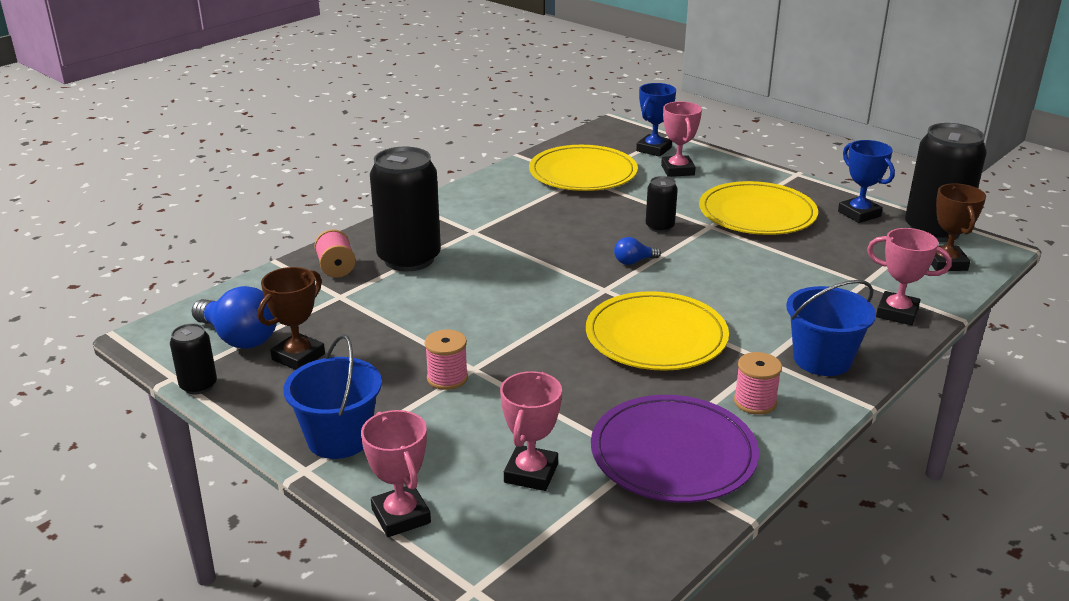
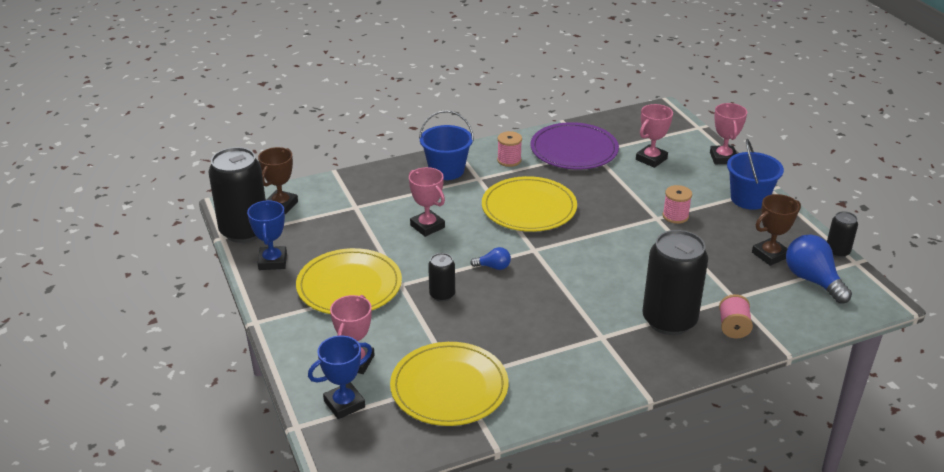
camera: 155 degrees left, 5 degrees up
(897, 313) = (366, 183): pink trophy -> pink trophy (427, 226)

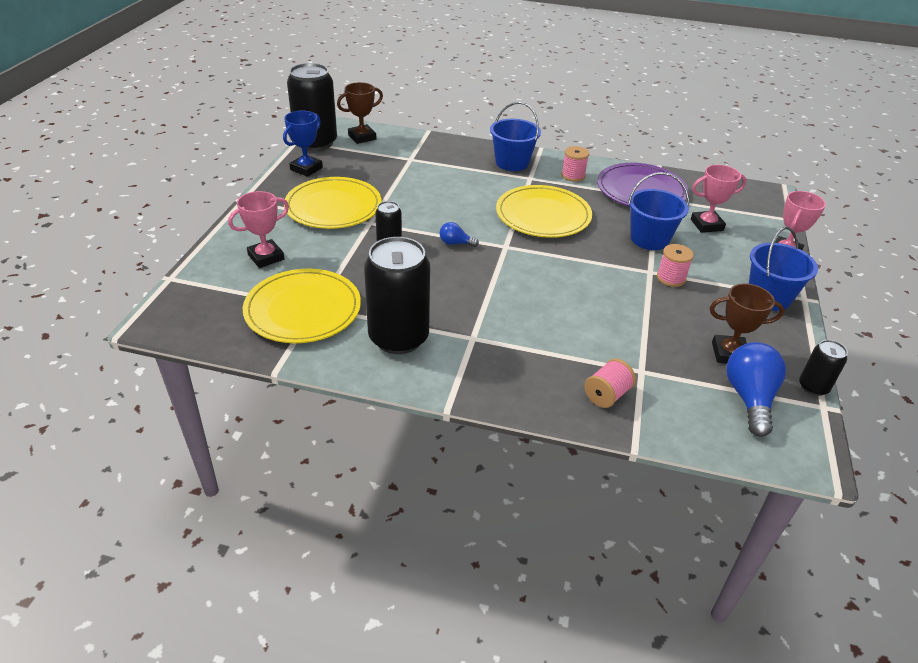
camera: 35 degrees right, 5 degrees up
(344, 404) = (219, 281): blue trophy -> none
(427, 226) = (444, 193): pink trophy -> none
(493, 267) = (455, 243): blue light bulb -> blue light bulb turned 150 degrees clockwise
(627, 191) = (649, 239): none -> blue bucket
(669, 320) = (551, 356): black can -> black can (398, 338)

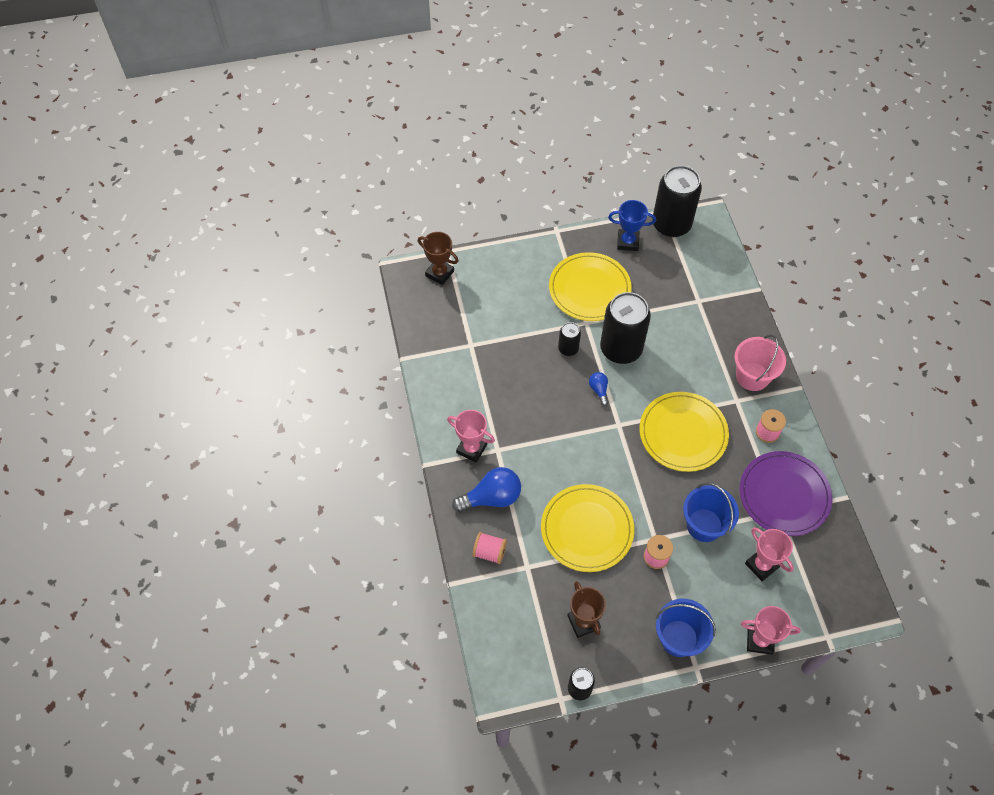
camera: 65 degrees right, 20 degrees up
(266, 257) = (502, 286): pink trophy -> pink trophy (471, 448)
(303, 309) = (464, 339): yellow plate -> yellow plate (587, 529)
(362, 137) = (706, 249): brown trophy -> brown trophy (439, 273)
(398, 338) = (470, 407): black can -> black can (621, 349)
(512, 163) = (752, 376): blue bucket -> pink bucket
(749, 398) = (540, 645): blue light bulb -> blue light bulb (492, 497)

